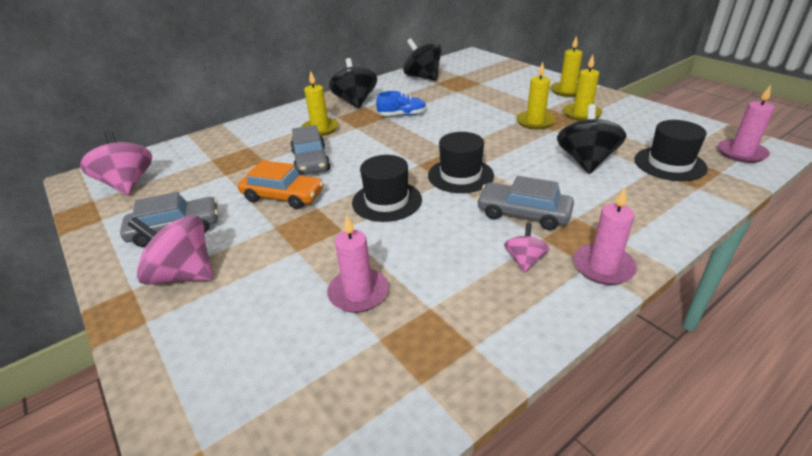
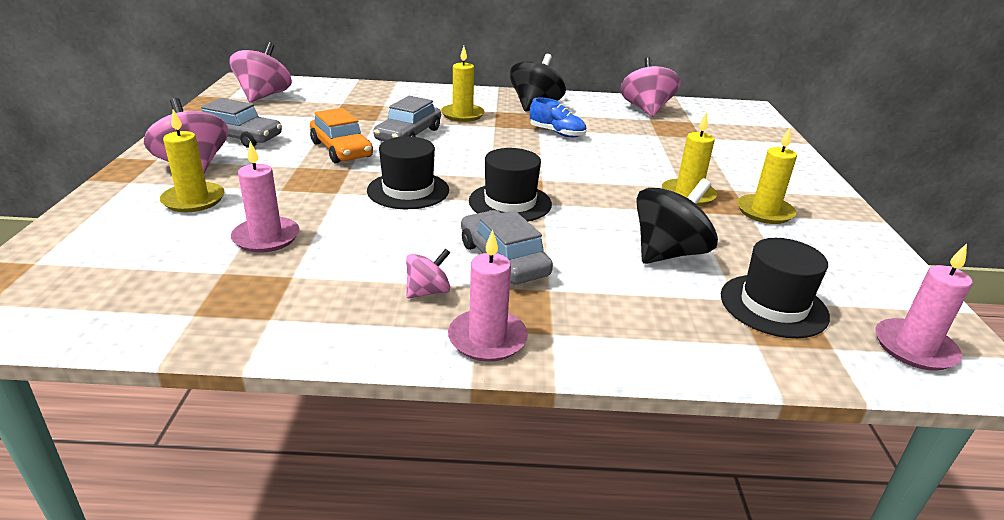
camera: 35 degrees right, 5 degrees down
(423, 77) = (646, 109): black spinning top -> pink spinning top
(567, 91) = (797, 184): yellow candle -> yellow candle (193, 200)

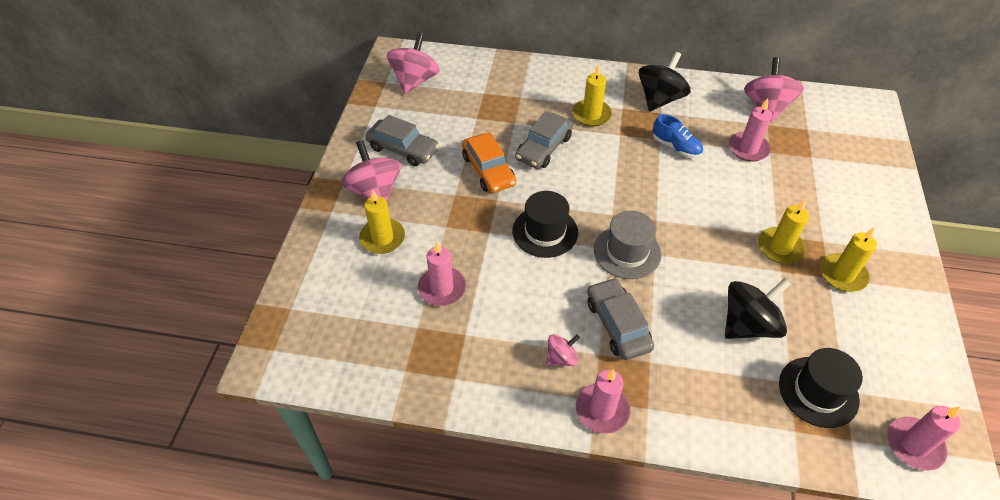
camera: 10 degrees right, 20 degrees up
(510, 202) = (627, 252): black hat -> grey hat
(634, 133) = (748, 149): none -> pink candle

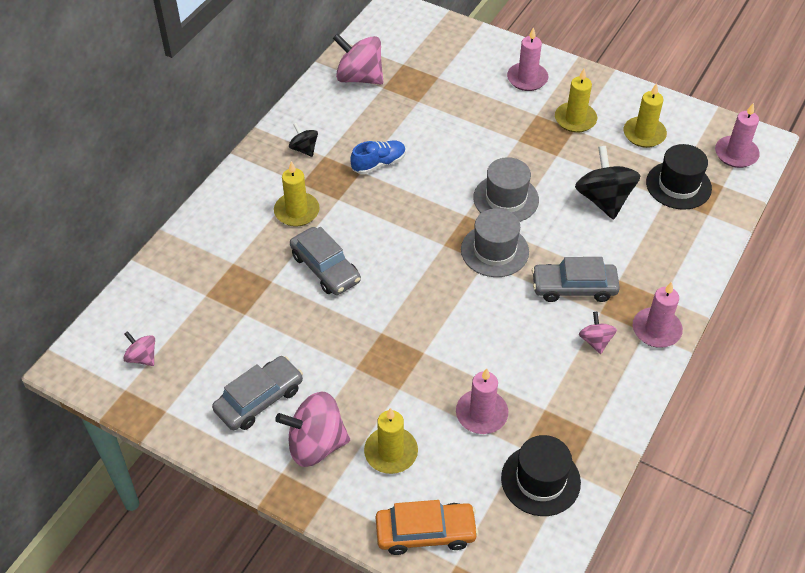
camera: 70 degrees left, 0 degrees up
(415, 81) = (142, 357): pink spinning top -> pink spinning top, size x0.53
(488, 170) = (334, 327): orange car -> orange car (425, 532)
(545, 231) = (443, 305): black hat -> black hat (540, 480)
(660, 99) = (304, 149): black spinning top -> black spinning top, size x0.53
(695, 244) = (506, 199): none -> grey hat
(748, 149) = (407, 114): pink candle -> pink candle (527, 79)
(780, 247) = (532, 144): yellow candle -> yellow candle (644, 134)

